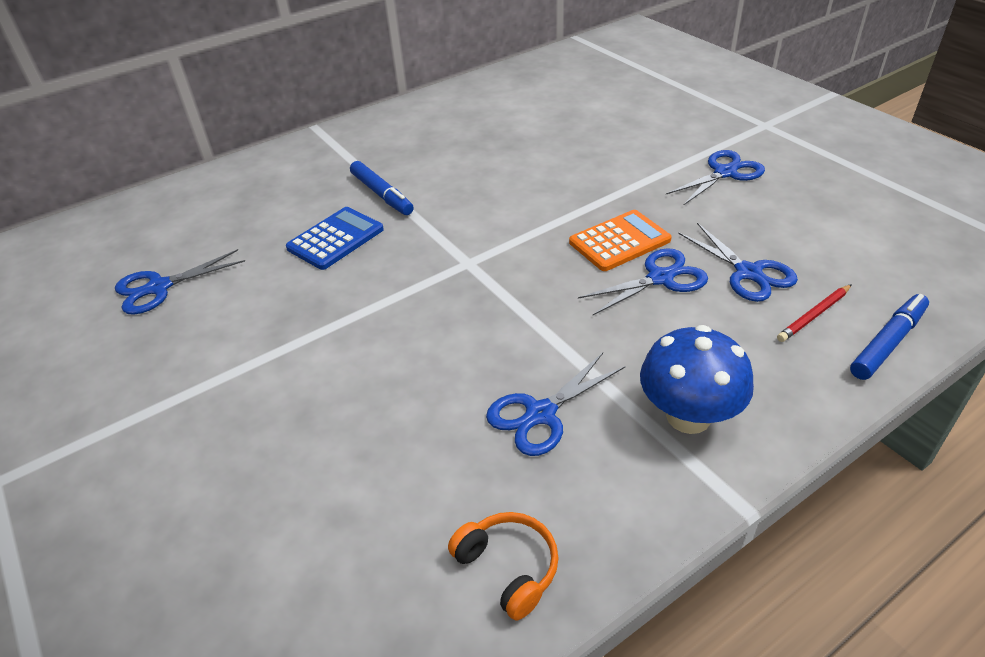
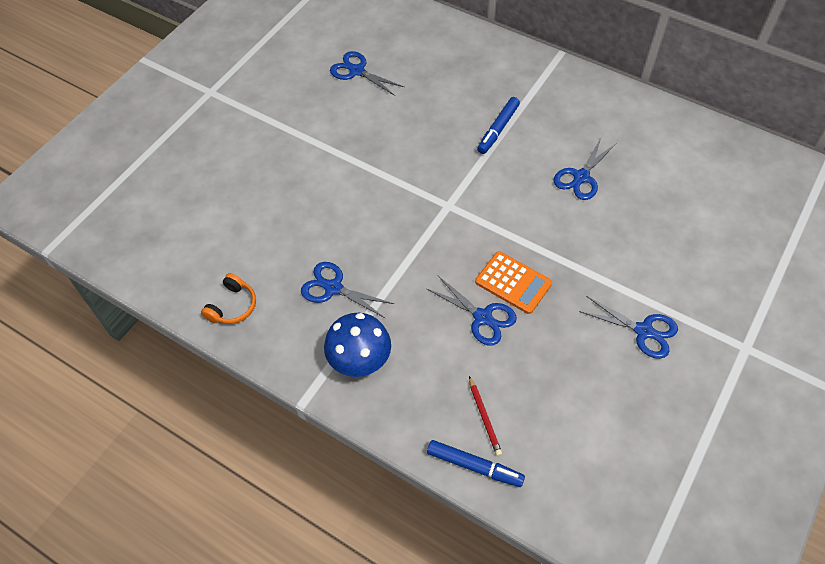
camera: 65 degrees right, 15 degrees up
(335, 239) = (438, 128): blue calculator -> none
(748, 273) = (514, 370): blue scissors -> blue scissors (581, 177)
(814, 315) = (484, 417): red pencil -> red pencil turned 135 degrees counterclockwise

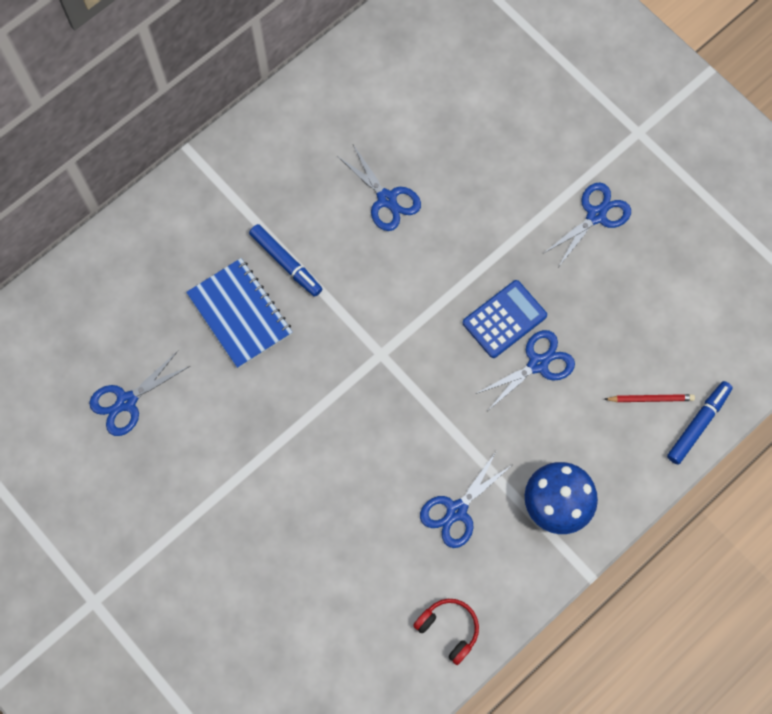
camera: 75 degrees left, 15 degrees up
(232, 306) = (449, 629): orange headphones -> red headphones
(446, 113) = (239, 314): none -> blue notebook
(513, 283) = (504, 319): orange calculator -> blue calculator

